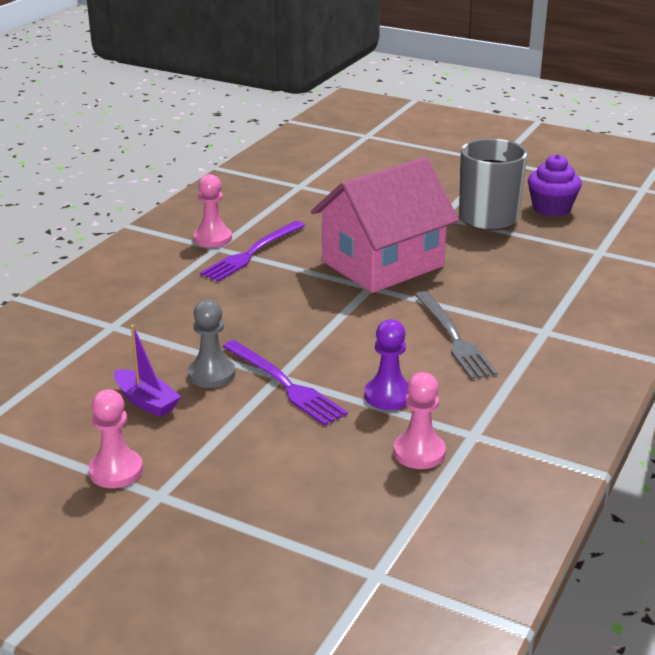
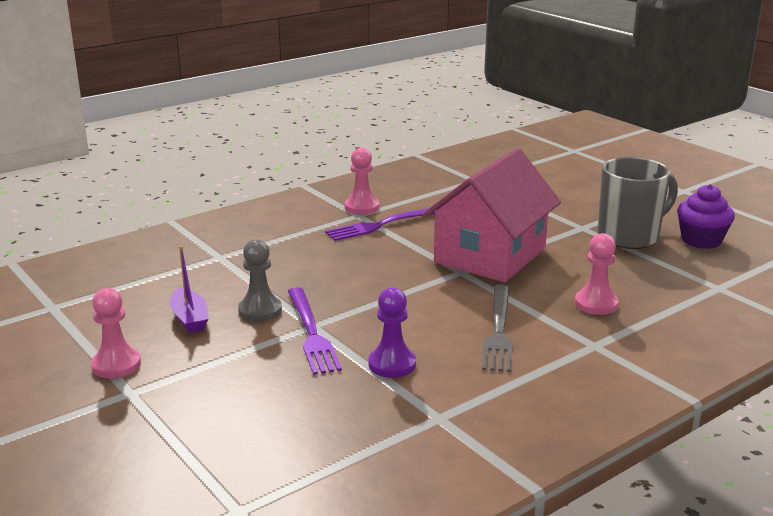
camera: 25 degrees right, 5 degrees down
(383, 264) = (490, 255): pink house -> pink house turned 45 degrees counterclockwise
(419, 452) = (374, 419): pink pawn -> pink pawn (596, 304)

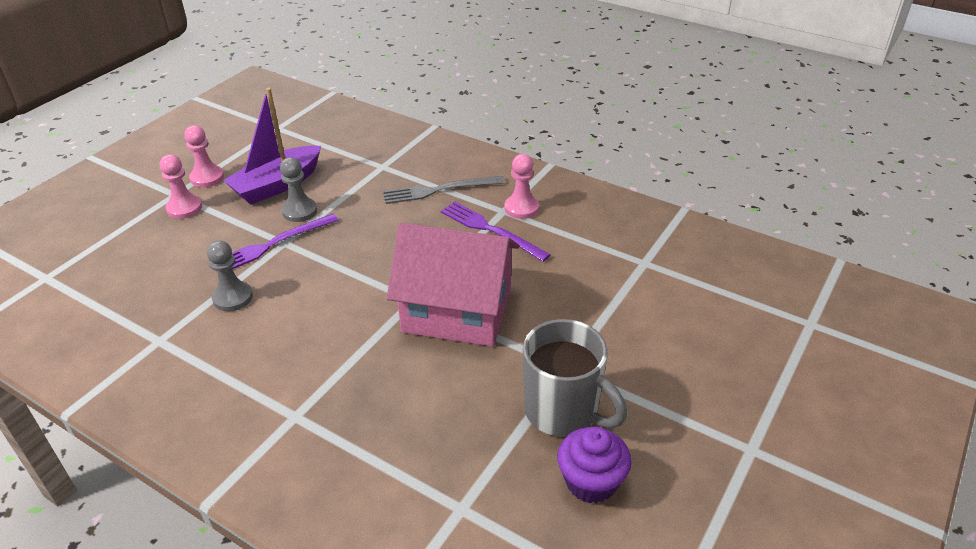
camera: 70 degrees right, 15 degrees up
(189, 319) = (277, 185): purple boat -> purple boat, size x1.78
(392, 364) = (233, 297): purple pawn -> grey pawn
(499, 330) = (305, 346): grey fork -> grey fork (439, 190)
(596, 304) = (380, 405): pink pawn -> pink pawn (184, 208)

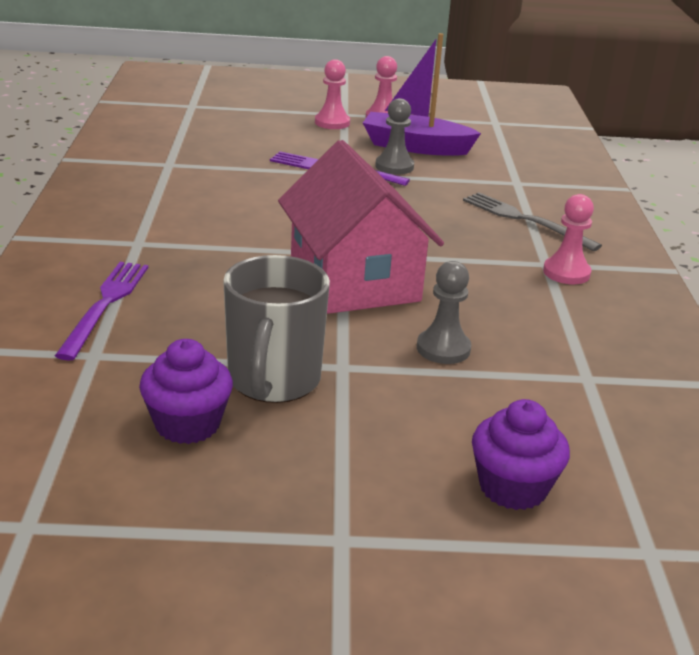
camera: 55 degrees right, 10 degrees down
(233, 297) = (248, 175): grey pawn -> grey pawn (443, 349)
(490, 230) = (503, 265): purple fork -> purple fork (105, 305)
(735, 348) = (513, 487): none -> purple cupcake

